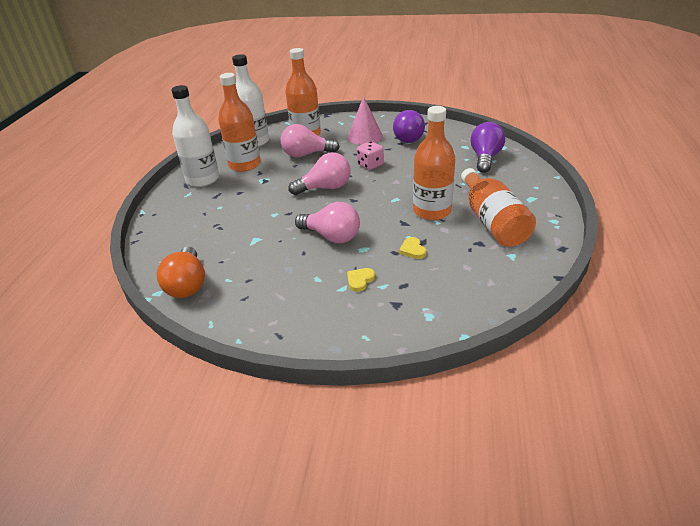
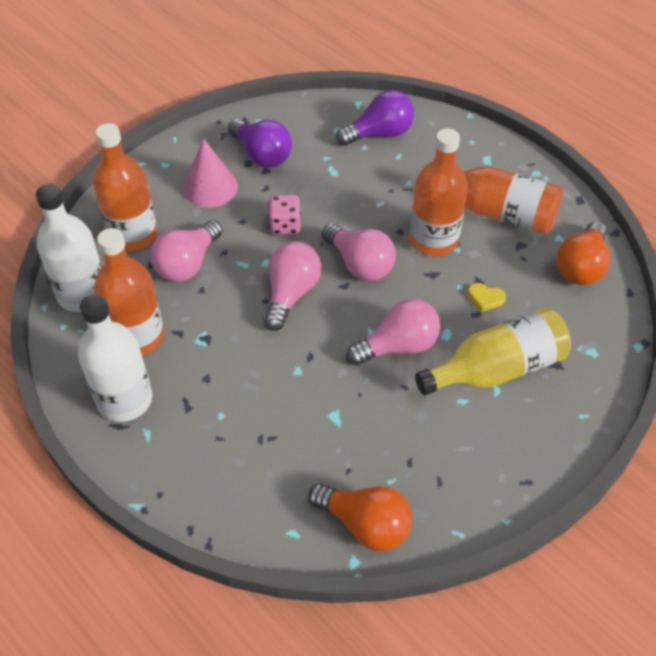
camera: 55 degrees left, 15 degrees up
(360, 280) = (497, 369): yellow heart -> yellow bottle
(376, 197) = (360, 264): none -> pink light bulb
(485, 158) = (380, 133): purple light bulb -> purple light bulb turned 105 degrees clockwise
(500, 276) = (581, 266): none -> orange light bulb

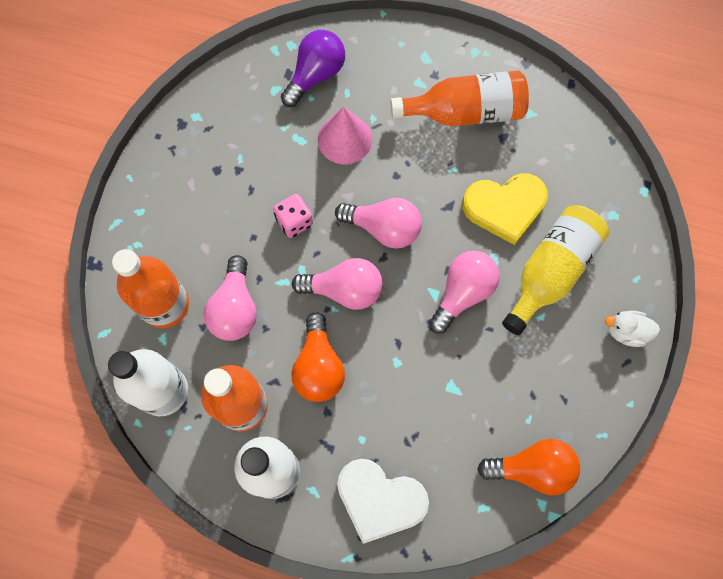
camera: 30 degrees left, 20 degrees up
(200, 472) = (380, 500): none -> white heart
(210, 187) = (200, 215): pink cone -> pink cone (344, 139)
(262, 155) = (224, 154): purple light bulb -> none
(291, 293) = (344, 290): pink light bulb -> pink light bulb turned 105 degrees clockwise
(433, 240) = (430, 170): orange bottle -> none
(485, 298) = (505, 207): yellow heart -> yellow heart, size x2.37
(543, 455) = (626, 331): none -> white duck
(581, 266) = (562, 134): orange light bulb -> orange light bulb (318, 367)

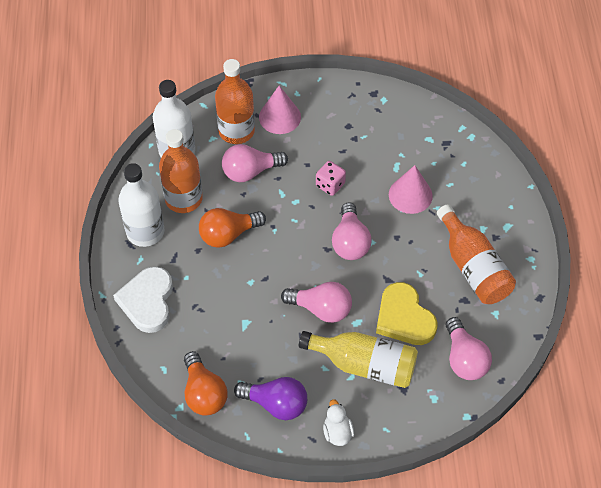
camera: 70 degrees right, 15 degrees down
(167, 244) = (279, 117): none -> pink cone
(315, 75) = (454, 160): purple light bulb -> purple light bulb (276, 404)
(344, 290) = (291, 232): pink light bulb -> pink light bulb (464, 359)

